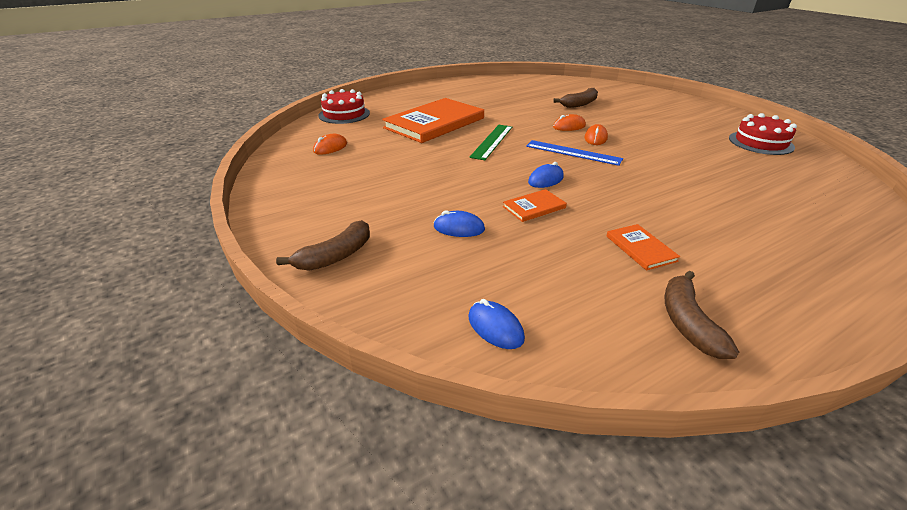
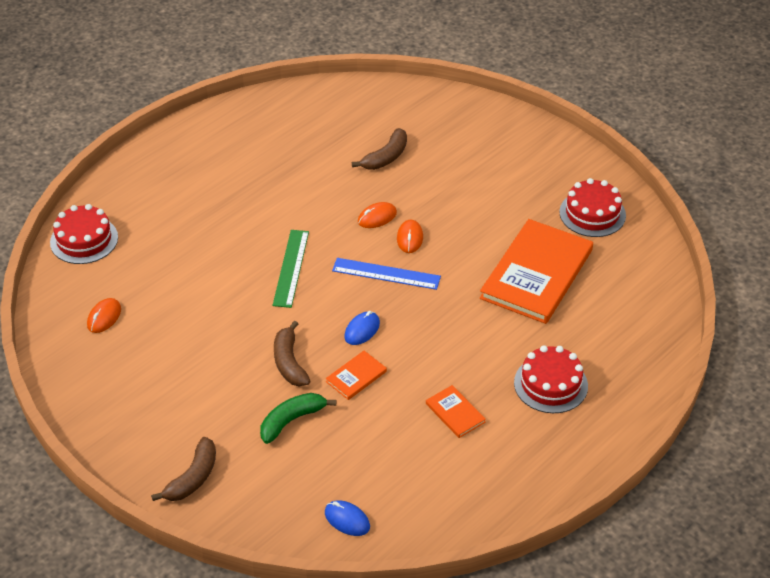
camera: 15 degrees left, 10 degrees up
(434, 123) = (210, 240): orange book -> orange book (536, 274)
(459, 228) = (291, 420): blue mouse -> green banana
(687, 323) = (486, 484): brown banana -> brown banana (289, 362)
(753, 242) = (550, 384): none -> red cake

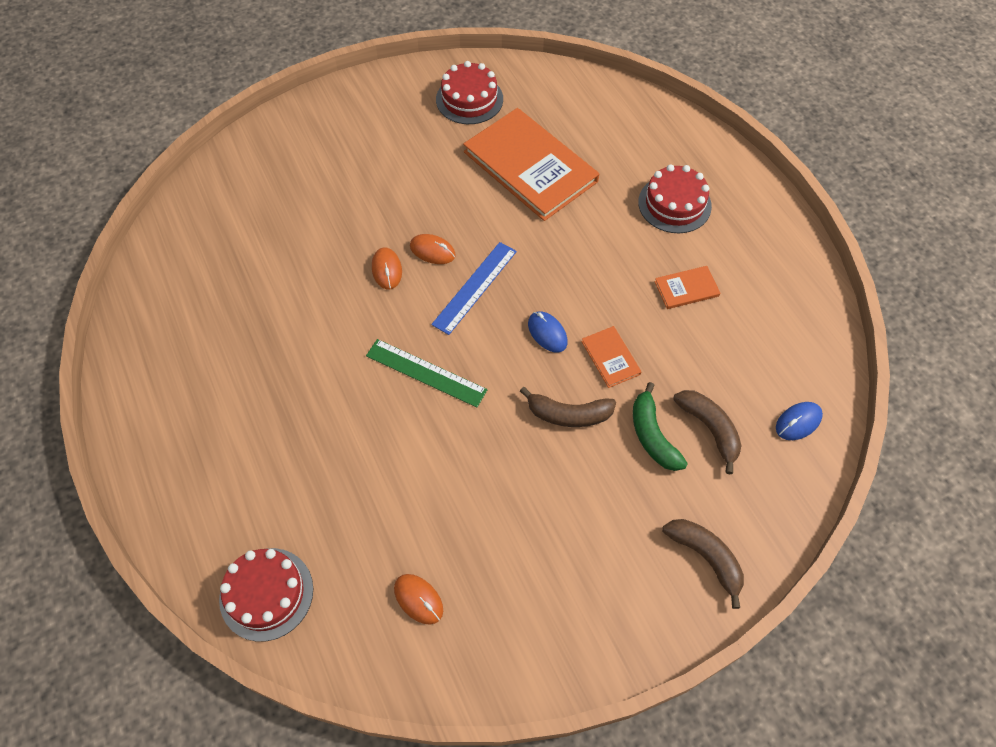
camera: 70 degrees left, 15 degrees up
(386, 157) = (297, 233): brown banana -> brown banana (710, 429)

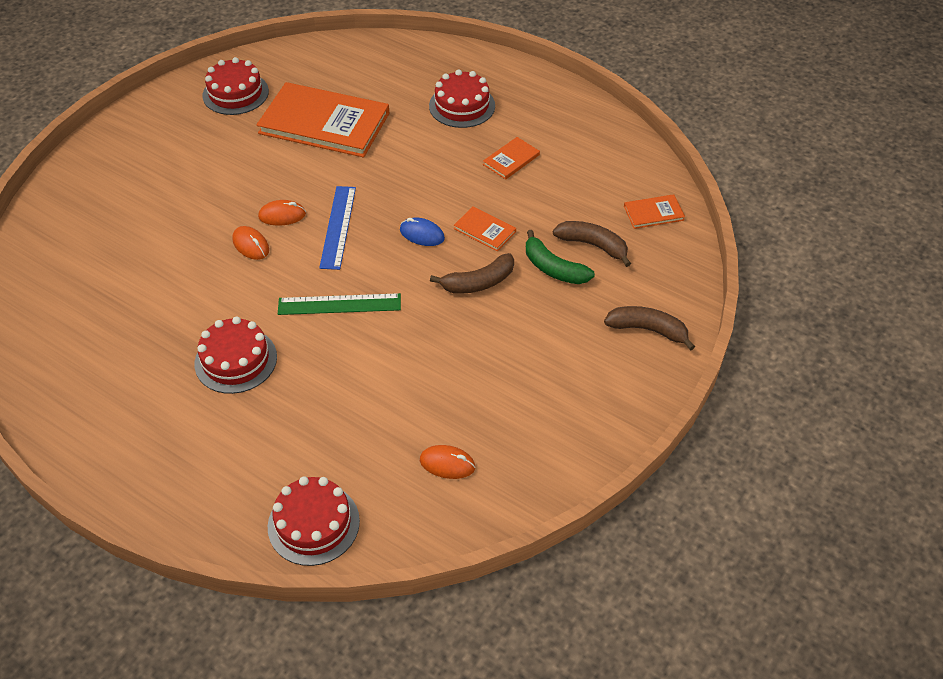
camera: 30 degrees left, 10 degrees down
(303, 385) = (236, 360): none -> red cake
(798, 422) = (653, 213): blue mouse -> orange book

